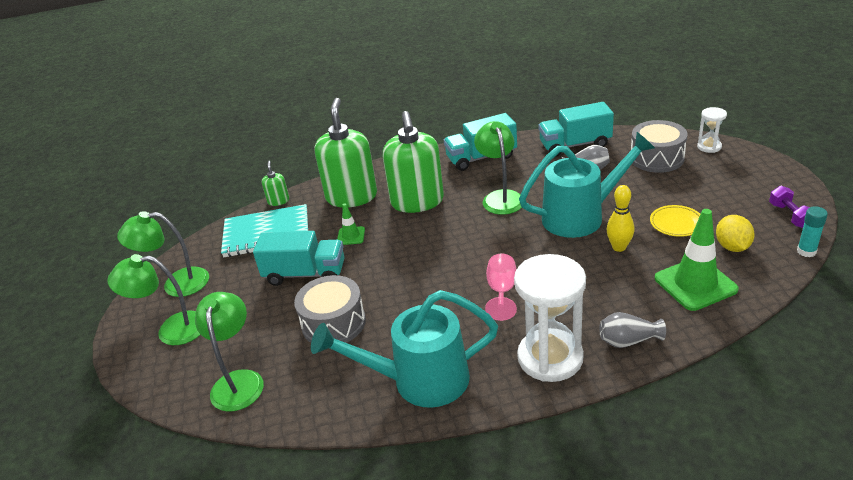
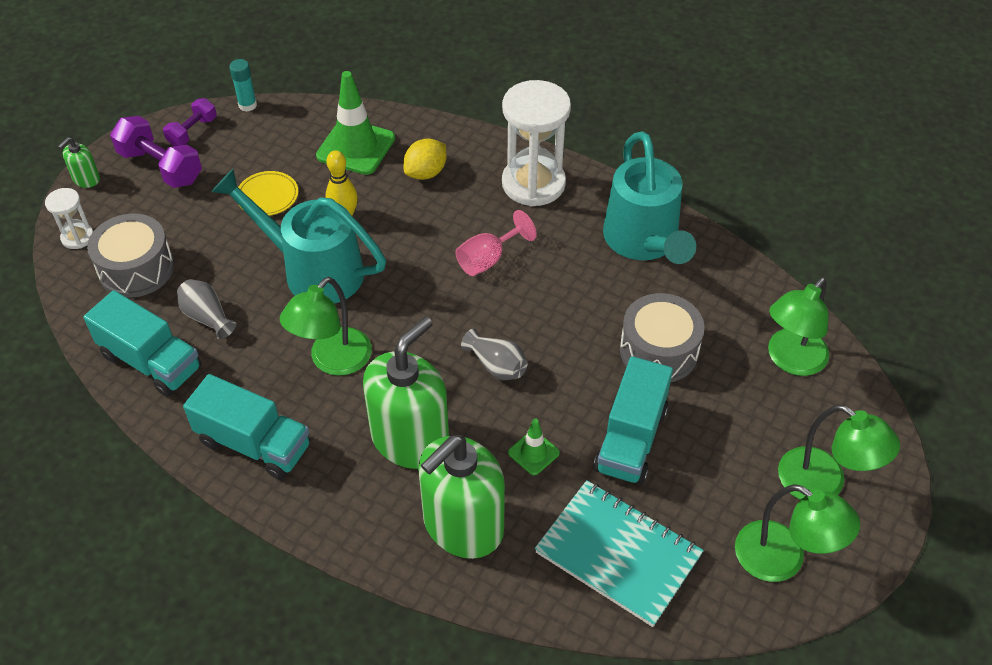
camera: 140 degrees left, 15 degrees up
(278, 201) = (551, 613): green soap dispenser -> green soap dispenser (86, 179)
(305, 274) = (631, 439): turquoise truck -> turquoise truck turned 120 degrees counterclockwise
(419, 381) = (644, 242): turquoise watering can -> turquoise watering can turned 45 degrees clockwise
(628, 341) = (467, 152): grey vase -> grey vase (496, 366)
(732, 247) = (278, 147): yellow lemon -> yellow lemon (426, 173)
(756, 192) = (161, 167): none -> purple dumbbell

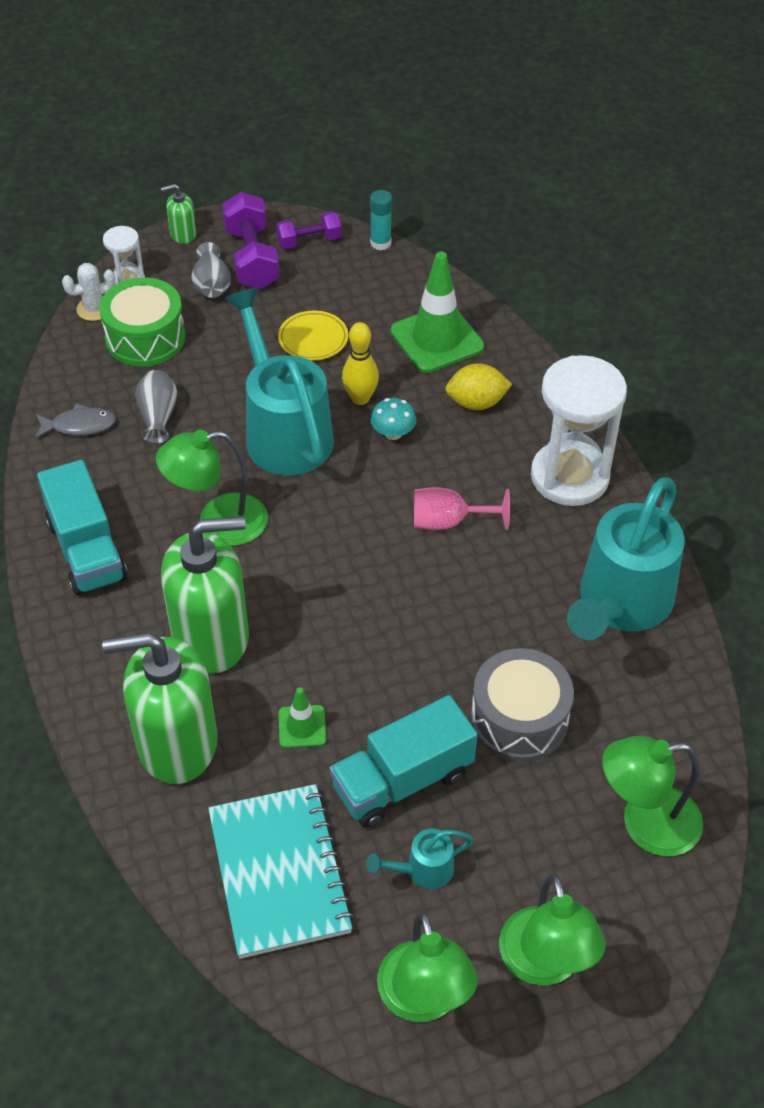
camera: 40 degrees right, 0 degrees up
(71, 272) = (94, 309): none -> white cactus
(136, 269) = (145, 338): grey drum -> green drum
(151, 362) = (79, 425): turquoise truck -> grey fish
(391, 225) = (393, 433): none -> turquoise mushroom
(496, 366) = (352, 625): grey vase -> grey vase (211, 285)
(700, 484) = (423, 870): none -> turquoise watering can

